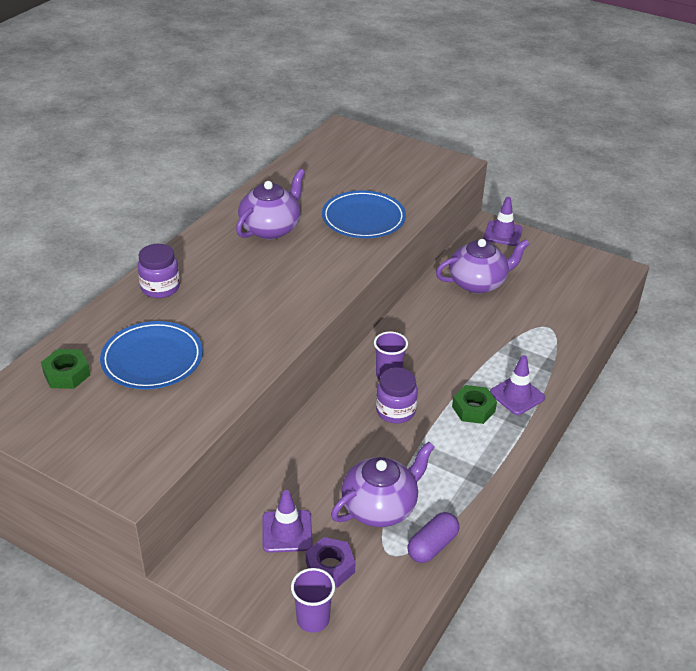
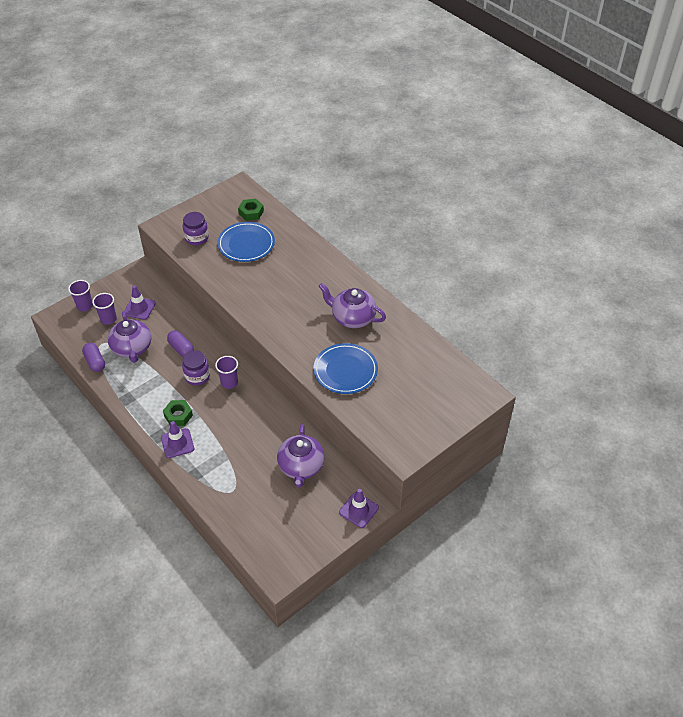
camera: 110 degrees right, 10 degrees up
(160, 288) = (309, 256): purple jar -> purple jar (196, 238)
(271, 228) = (352, 318): purple teapot -> purple teapot turned 150 degrees clockwise
(330, 567) = (108, 319): purple nut -> purple cup
(352, 446) = (181, 349): none -> purple capsule

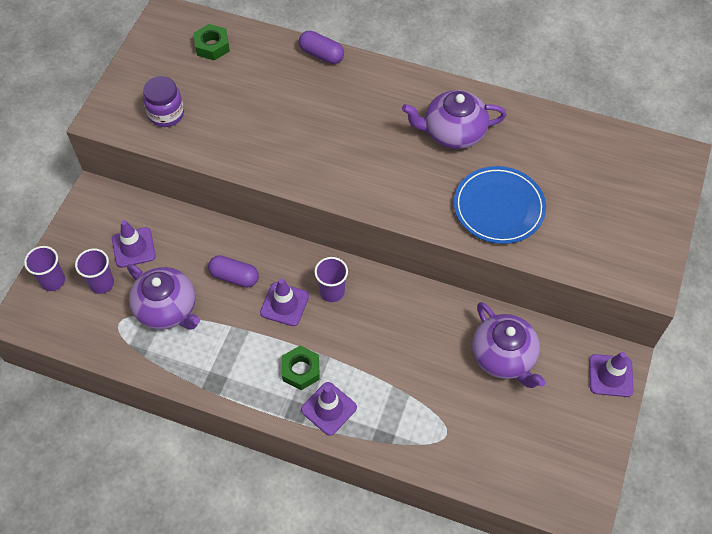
camera: 30 degrees left, 10 degrees up
(95, 362) = (130, 353): purple capsule -> purple capsule (321, 54)
(197, 376) = (284, 304): purple jar -> purple traffic cone
(246, 244) = (240, 93): blue plate -> none

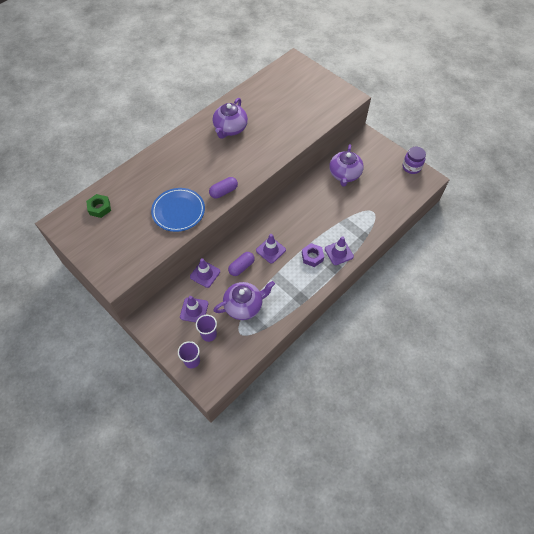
camera: 65 degrees left, 0 degrees up
(166, 114) = (134, 246): purple jar -> purple jar (411, 167)
(301, 370) = (312, 257): green nut -> purple nut
(321, 54) = (143, 161): purple capsule -> purple capsule (223, 192)
(332, 292) = (274, 227): purple cup -> none
(499, 207) = (283, 129): blue plate -> blue plate (178, 211)
(504, 357) = (344, 174): purple teapot -> purple teapot turned 105 degrees clockwise
(610, 375) = (371, 142): purple traffic cone -> purple traffic cone (205, 274)

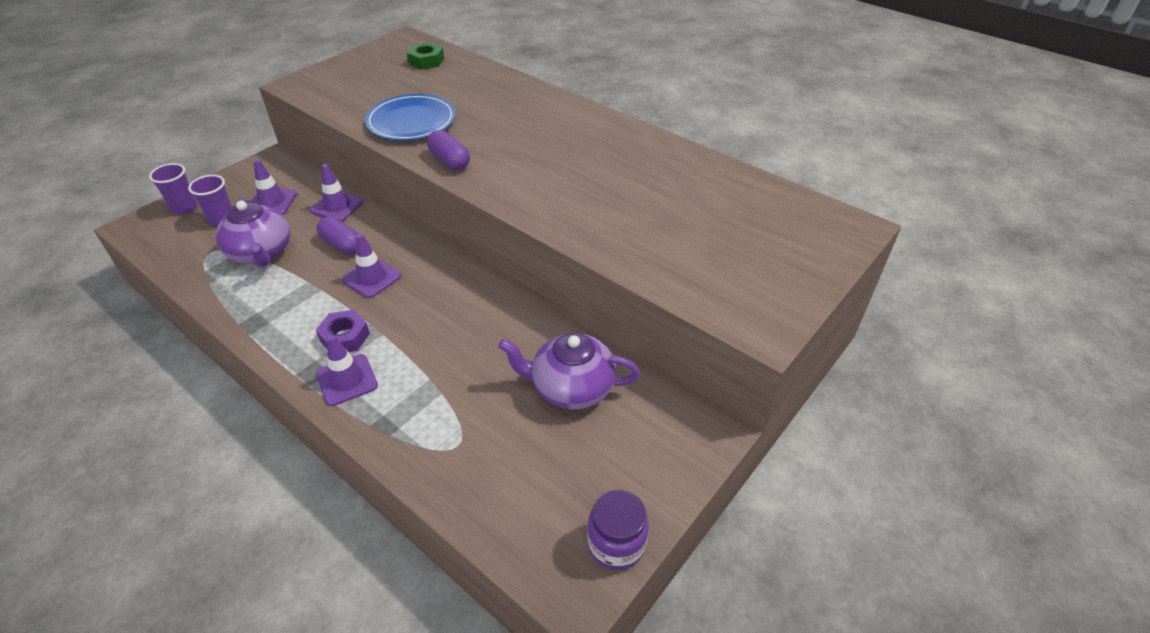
camera: 85 degrees right, 15 degrees down
(230, 129) = (607, 156): purple teapot -> none

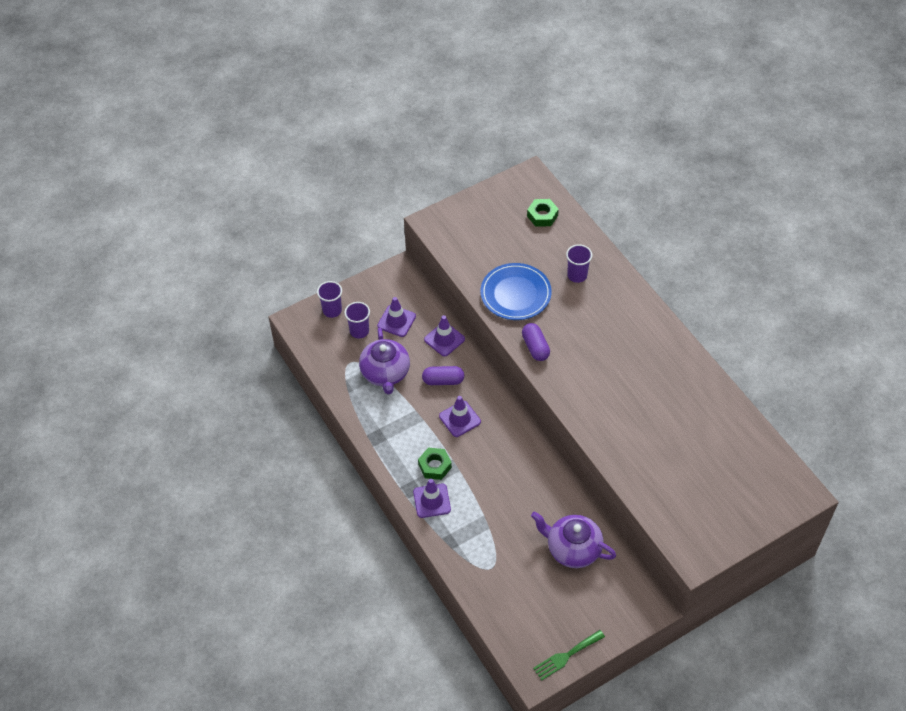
camera: 20 degrees right, 10 degrees up
(342, 244) = (443, 380): purple capsule -> purple capsule turned 60 degrees counterclockwise
(345, 337) = (435, 466): purple nut -> green nut
(481, 96) = (577, 275): none -> purple cup
(616, 544) = (566, 656): purple jar -> green fork

